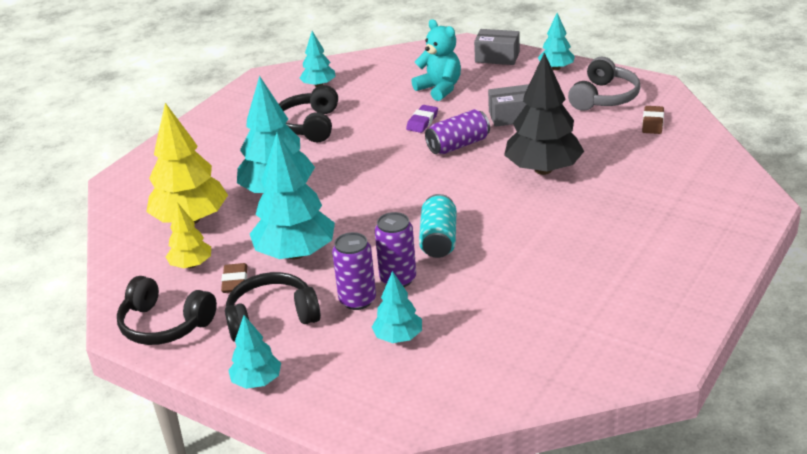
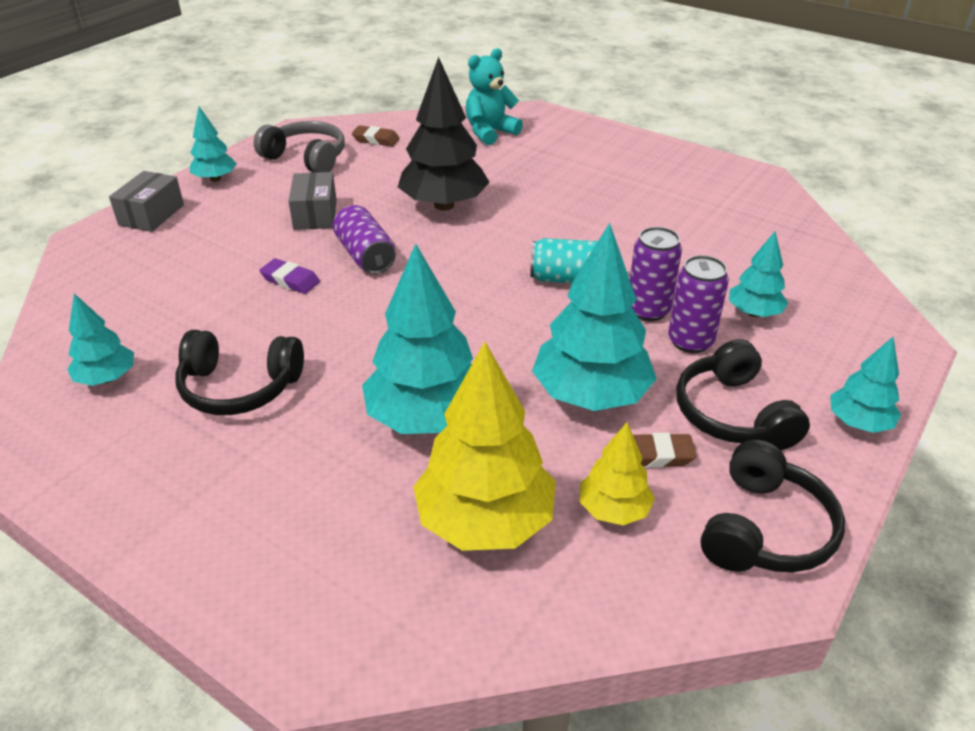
camera: 90 degrees left, 5 degrees up
(439, 89) = (207, 263): turquoise teddy bear -> turquoise teddy bear (490, 132)

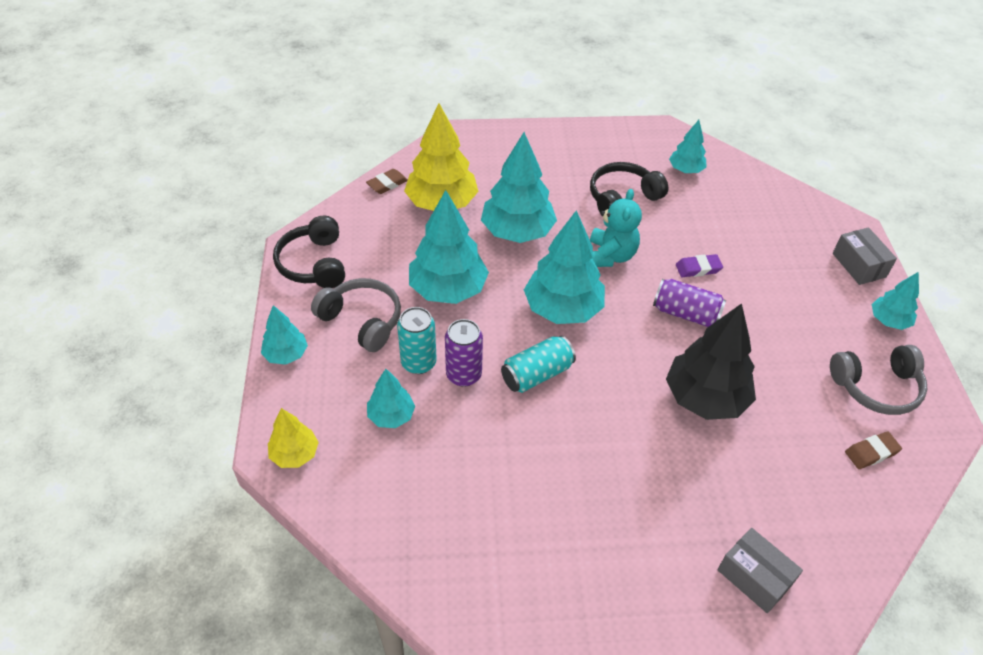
camera: 140 degrees right, 10 degrees up
(315, 214) = (770, 329): grey box -> grey box (754, 577)
(479, 314) = (562, 309): none -> turquoise tree
(490, 132) = (803, 541): turquoise teddy bear -> turquoise teddy bear (610, 256)
(613, 510) = (389, 236): yellow tree -> yellow tree (295, 454)
(656, 455) = (388, 273): brown eraser -> brown eraser (387, 184)
(690, 341) = (418, 362): purple can -> turquoise can
(733, 414) = (362, 321): black headphones -> grey headphones

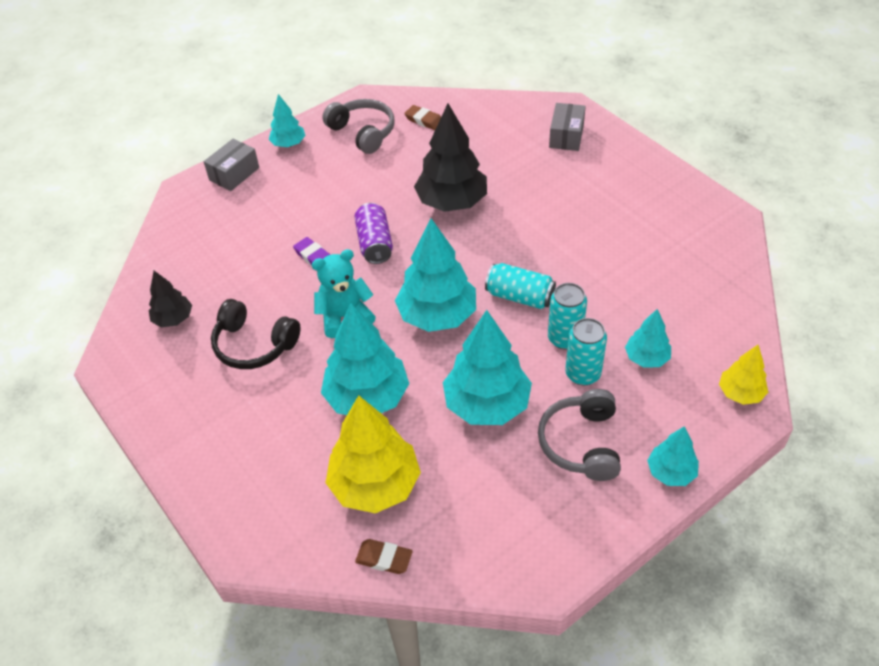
camera: 120 degrees left, 0 degrees up
(314, 264) = (555, 536): black headphones -> none
(463, 375) = (564, 338): purple can -> turquoise can
(685, 170) = (173, 319): turquoise tree -> black tree

